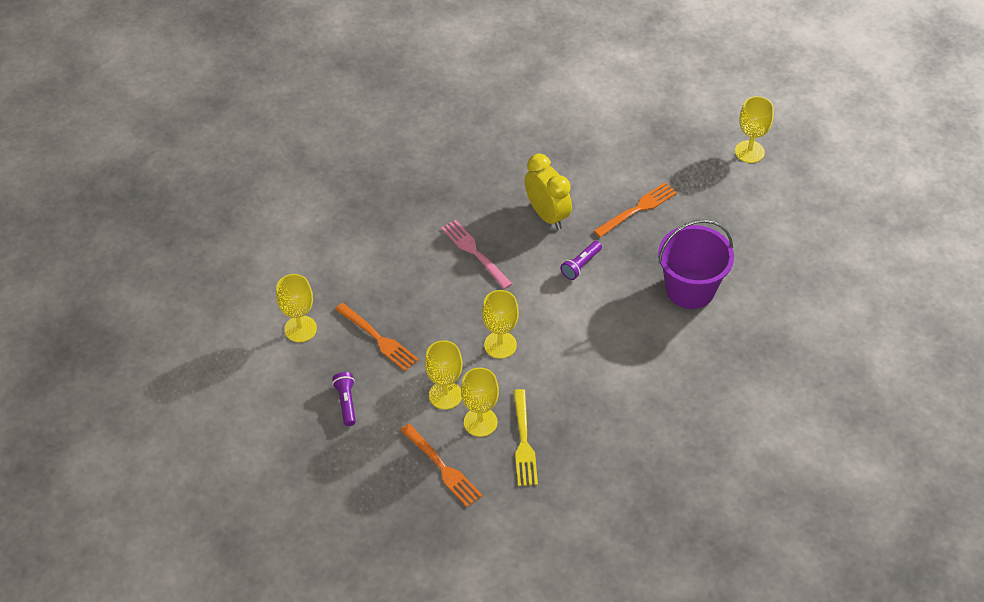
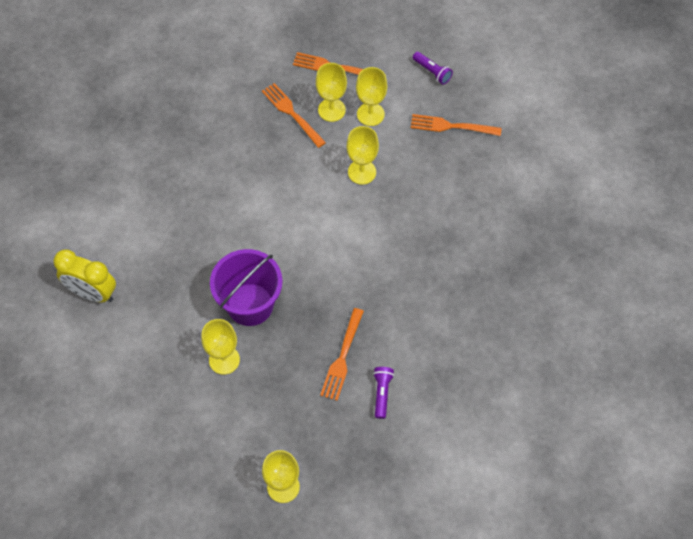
camera: 145 degrees right, 10 degrees up
(300, 329) = (511, 102): yellow goblet -> yellow goblet (224, 360)
(474, 252) = (441, 235): pink fork -> none
(523, 441) = (292, 113): yellow fork -> orange fork
(547, 215) = (412, 305): yellow clock -> yellow clock (92, 293)
(581, 265) = (351, 274): purple flashlight -> purple flashlight (382, 393)

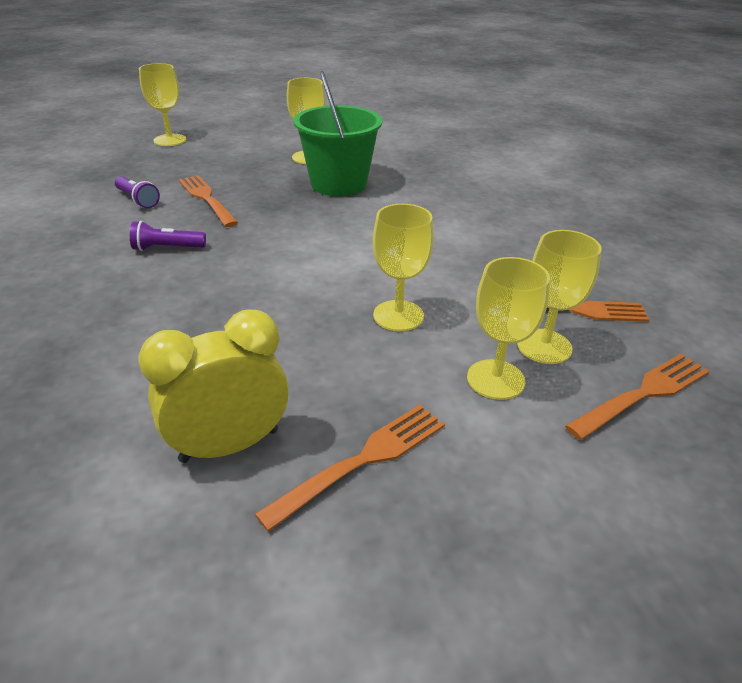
camera: 130 degrees right, 25 degrees down
(92, 293) = (458, 139): yellow clock -> yellow clock (229, 445)
(250, 304) = (339, 184): purple bucket -> green bucket
(432, 72) = (524, 526): purple flashlight -> purple flashlight (167, 248)

